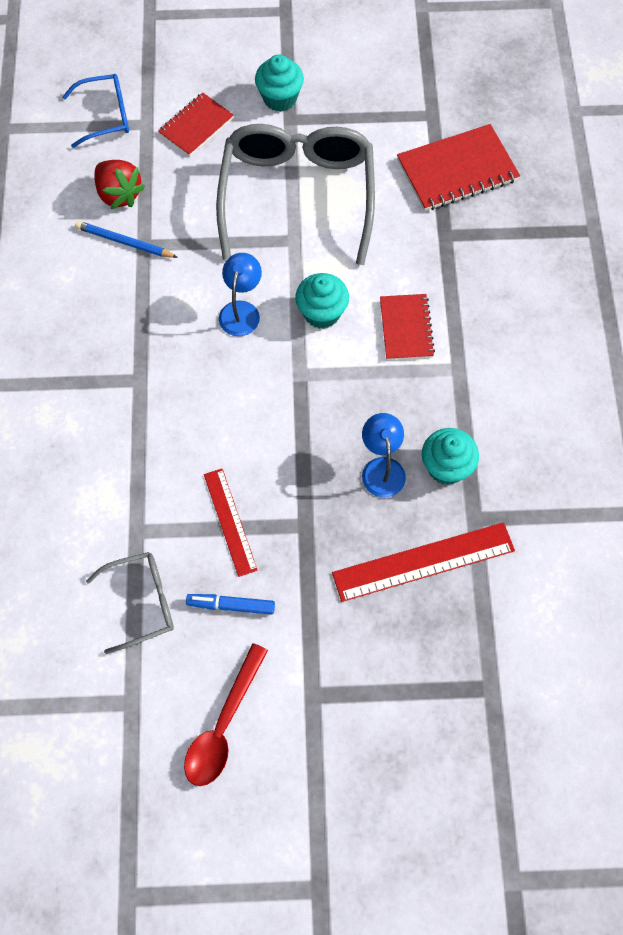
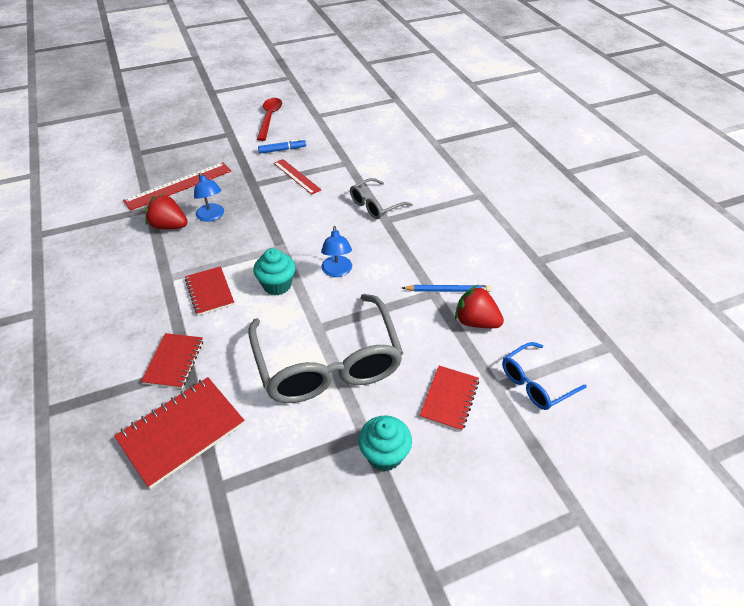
camera: 160 degrees right, 20 degrees down
(141, 602) = (329, 141): grey glasses -> grey glasses (375, 205)
(446, 467) = (169, 226): turquoise cupcake -> red strawberry
(458, 246) = (174, 362): none -> red notebook

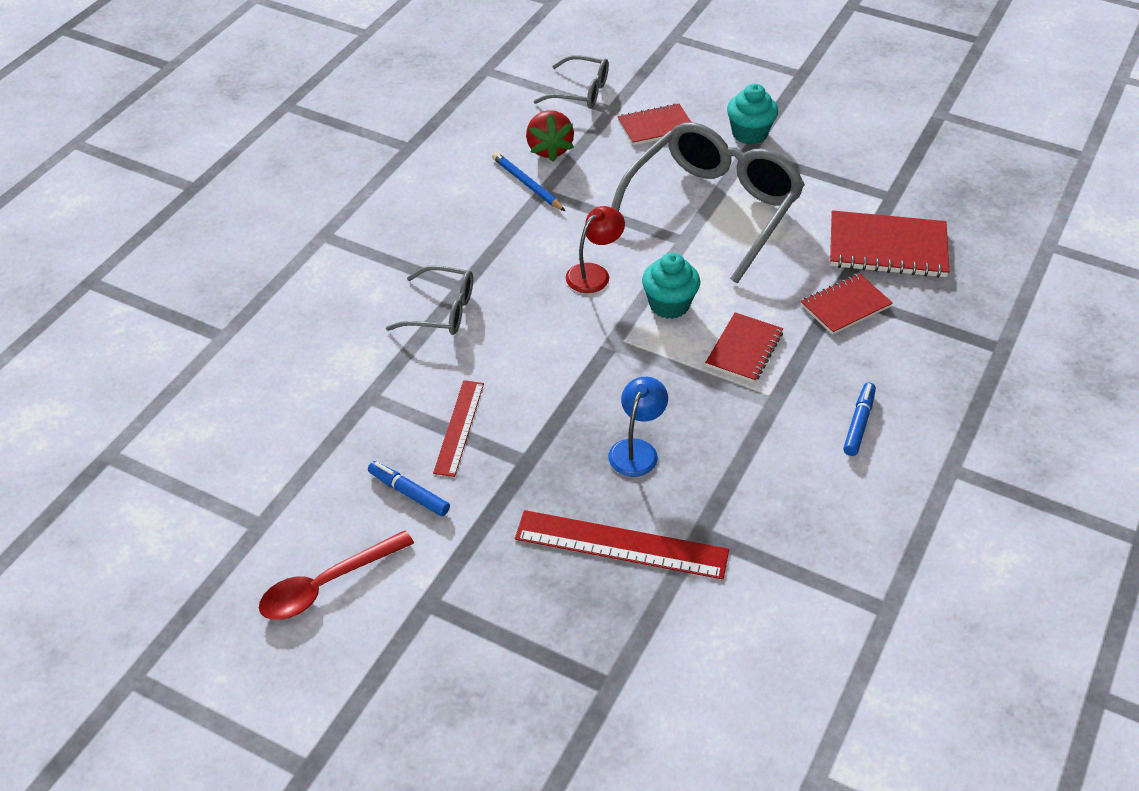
camera: 130 degrees left, 0 degrees up
(109, 299) = (859, 423): none -> blue marker
(169, 226) = (703, 477): red strawberry -> none
(337, 271) = (594, 273): blue lamp -> red lamp
(535, 383) = (580, 92): blue glasses -> grey glasses

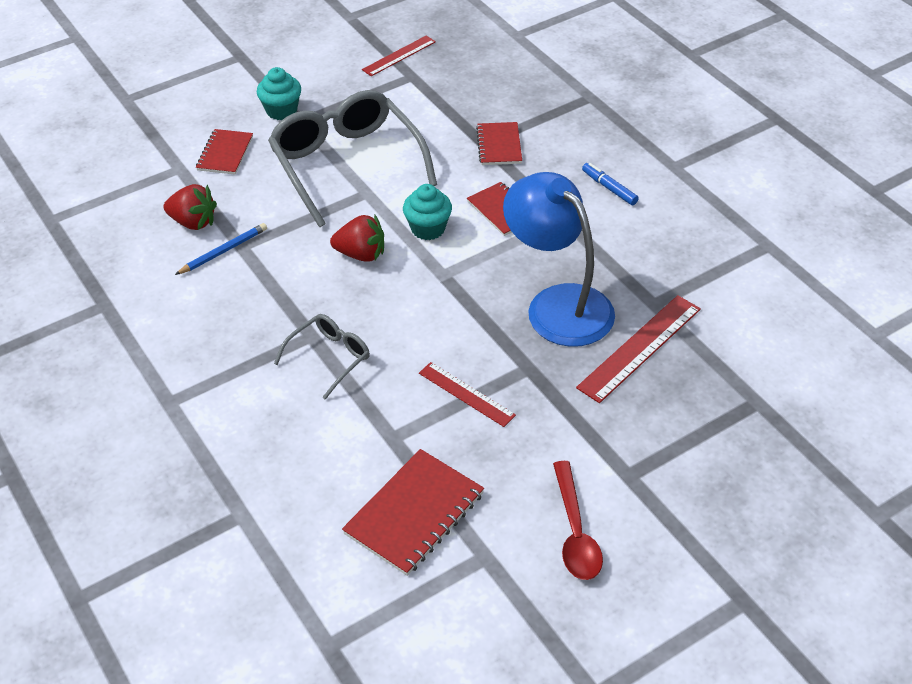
camera: 60 degrees left, 0 degrees up
(409, 493) = (514, 449): blue marker -> none
(527, 184) = (223, 251): blue pencil -> blue pencil turned 150 degrees clockwise
(580, 92) = (139, 176): grey glasses -> none
(594, 273) = (361, 254): red lamp -> red strawberry
(636, 449) = (558, 304): blue lamp -> blue lamp, size x2.13
(887, 247) = (459, 101): red notebook -> red notebook (414, 514)
(915, 174) = (399, 56): none -> red ruler

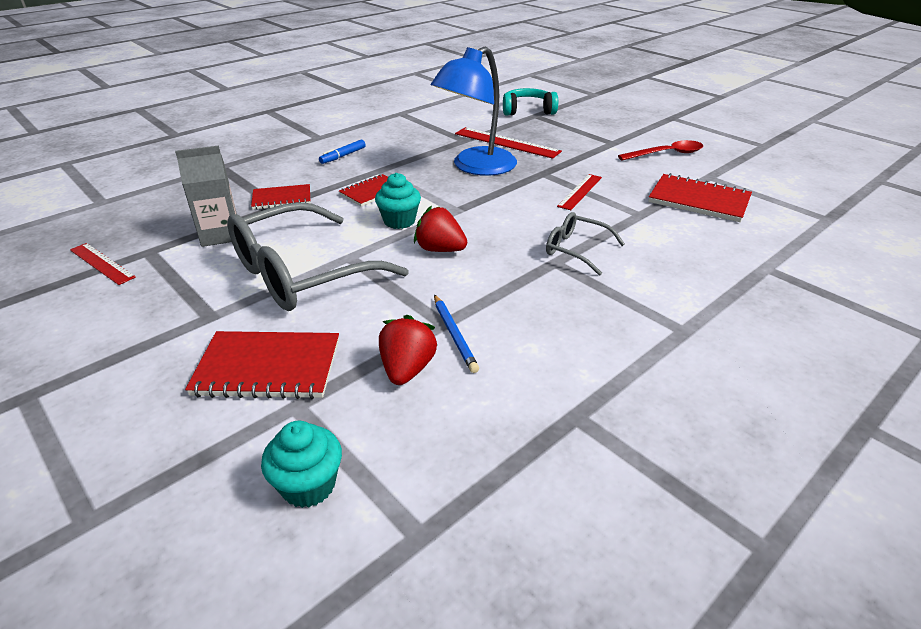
camera: 100 degrees left, 10 degrees down
(223, 251) = (454, 335): blue pencil -> blue pencil turned 150 degrees counterclockwise
(225, 153) = (268, 368): red notebook -> red notebook, size x1.57
(281, 111) = (184, 334): turquoise cupcake -> turquoise cupcake (308, 485)
(361, 254) = (440, 249): red strawberry -> red strawberry turned 60 degrees counterclockwise
(431, 112) = (220, 234): none -> grey carton
(779, 396) = (528, 111): none -> turquoise headphones

